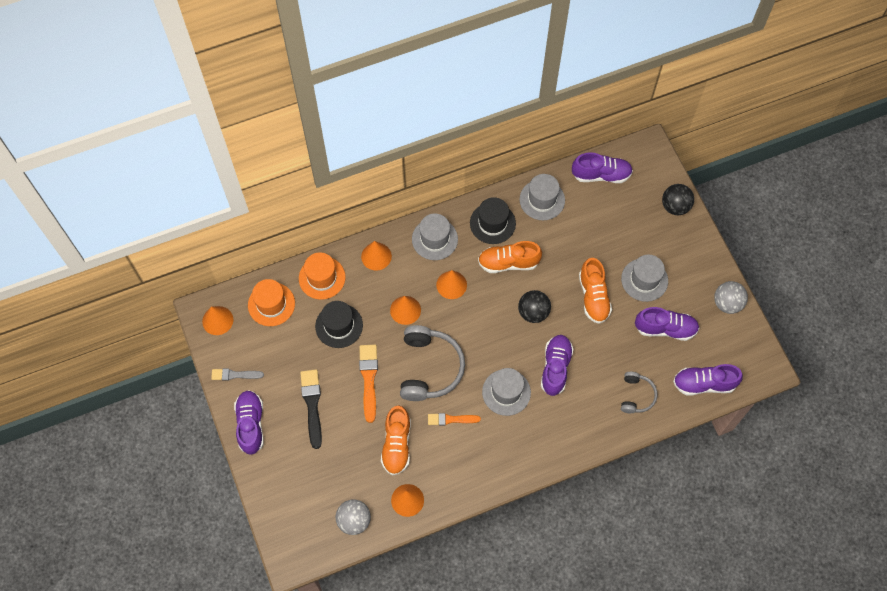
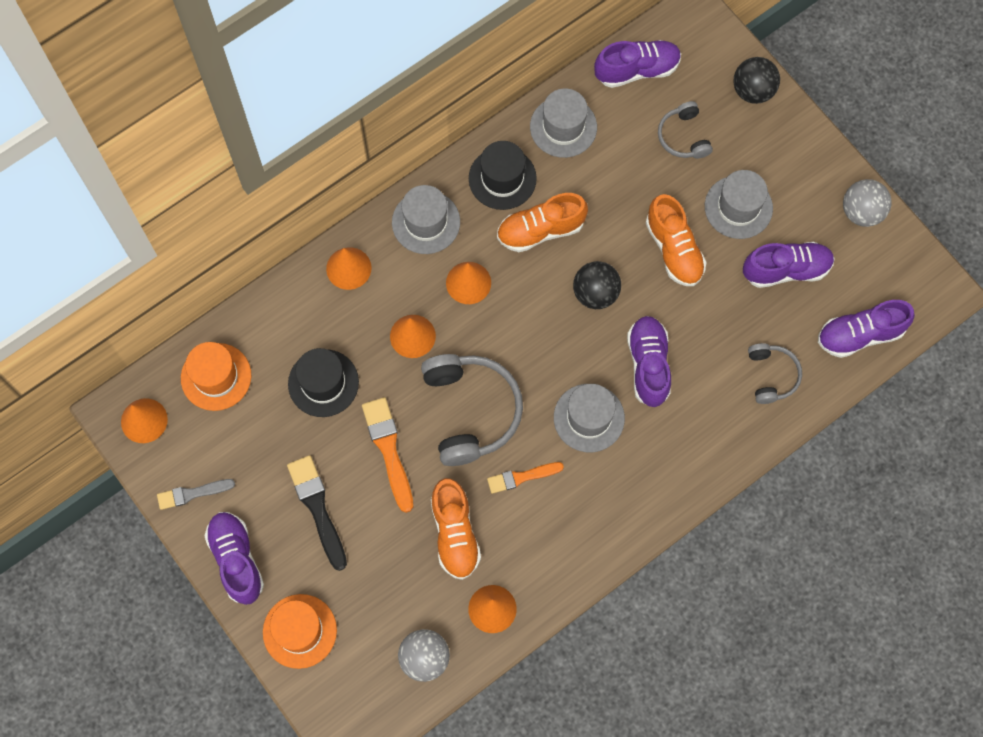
camera: 15 degrees left, 5 degrees up
(322, 278) = (278, 319): orange hat -> orange hat (300, 631)
(620, 225) = (683, 137): none -> grey headphones

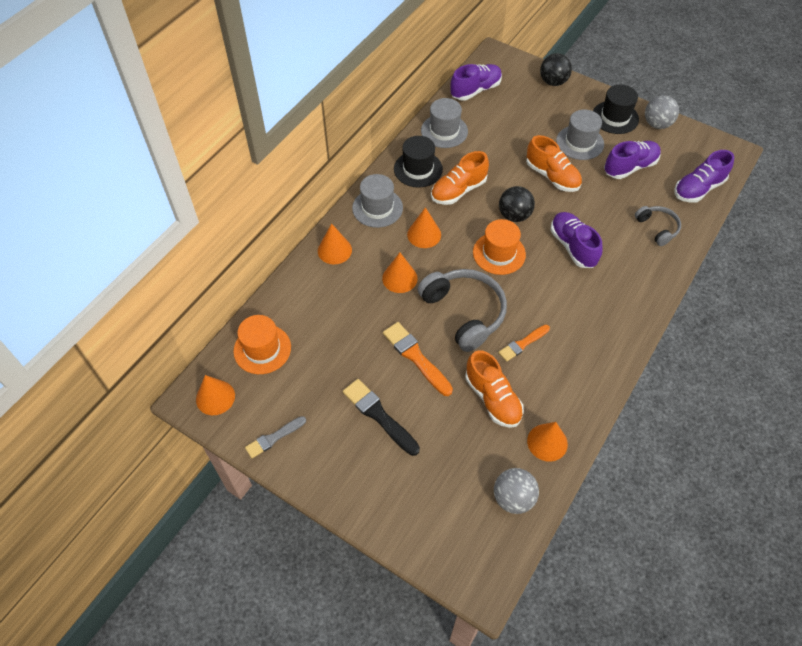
camera: 20 degrees left, 15 degrees down
(236, 560) = (329, 475): purple shoe -> none
(300, 631) = (403, 513): orange hat -> orange hat (499, 253)
(323, 383) = (347, 328): black hat -> black hat (615, 117)
(589, 418) = (550, 291): grey hat -> none
(683, 137) = (524, 116): grey headphones -> none

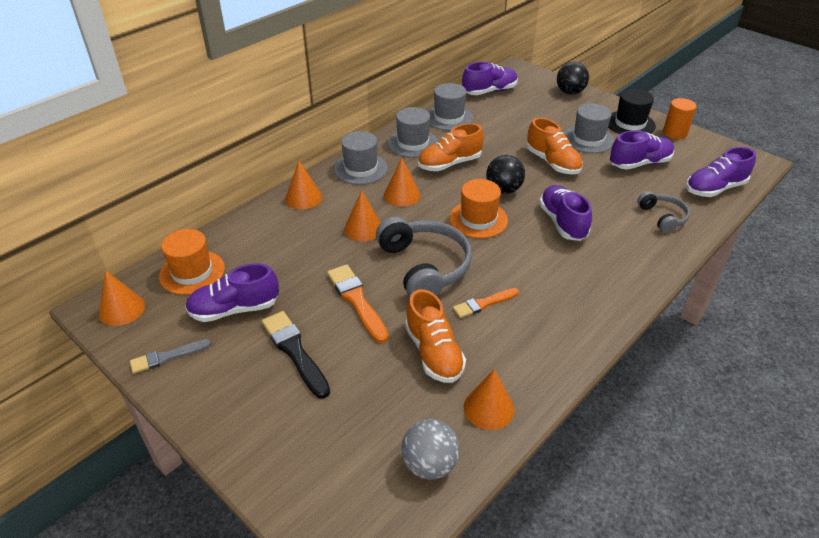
camera: 10 degrees right, 15 degrees down
(314, 382) = (234, 309): none -> purple shoe
(418, 169) = (413, 143): black hat -> grey hat
(657, 124) = (674, 133): grey ball -> orange cylinder

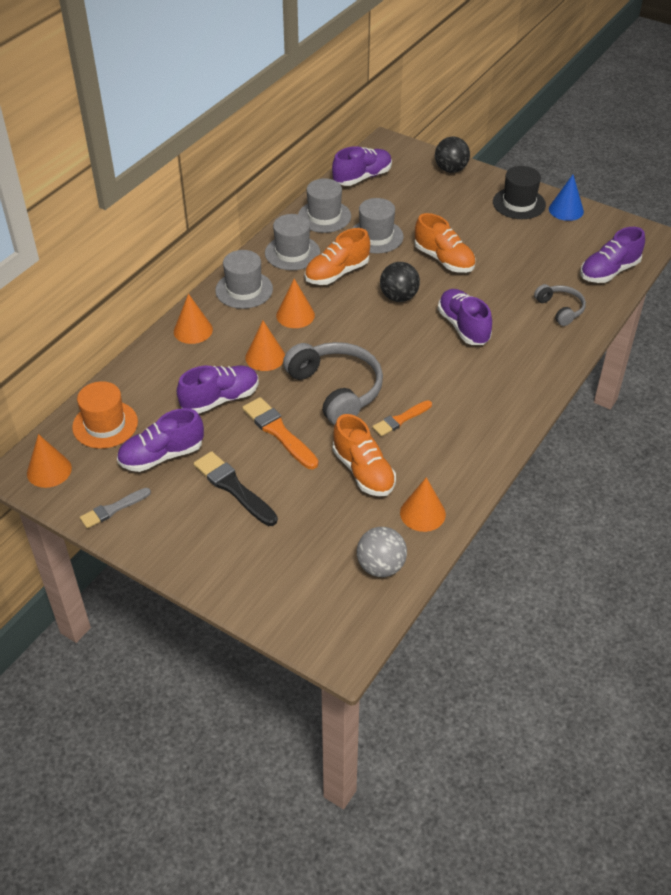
camera: 10 degrees left, 5 degrees up
(478, 219) = (379, 333): orange hat -> none
(588, 139) = (477, 227): grey hat -> grey hat (376, 236)
(639, 163) = (533, 251): purple shoe -> purple shoe (220, 399)
(674, 133) = (566, 210): orange cylinder -> blue cone

